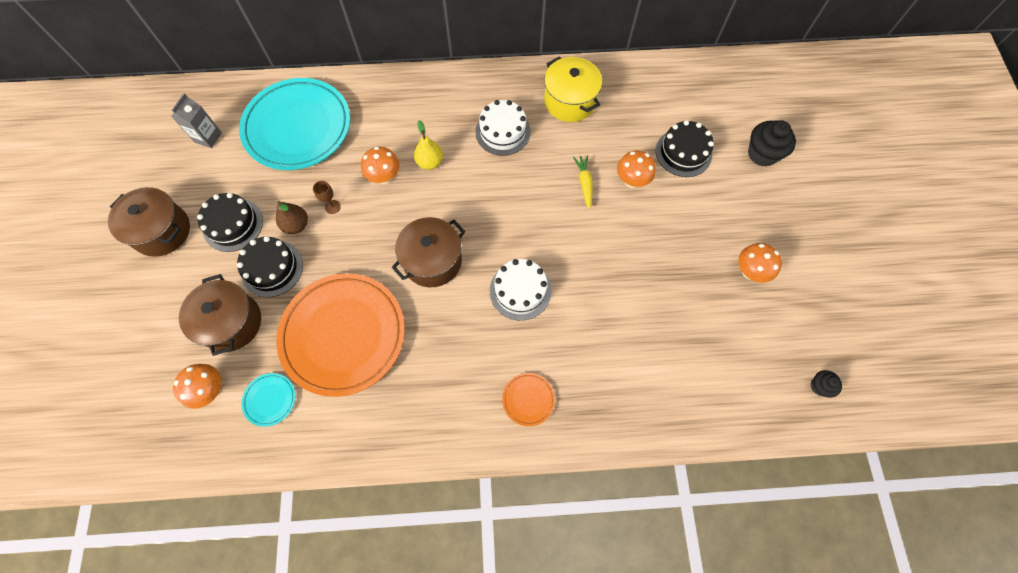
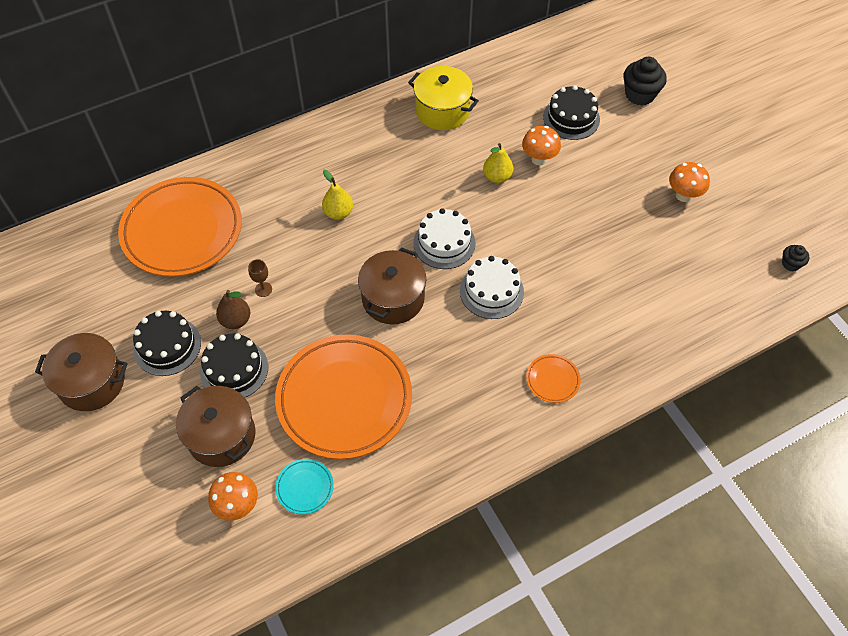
camera: 25 degrees left, 10 degrees down
(208, 137) = (88, 275): grey carton -> none
(298, 128) = (182, 231): turquoise plate -> orange plate
(384, 177) = (301, 243): orange mushroom -> none
(503, 132) = (394, 160): white cake -> white cake (444, 243)
(584, 183) = (497, 177): yellow carrot -> yellow pear

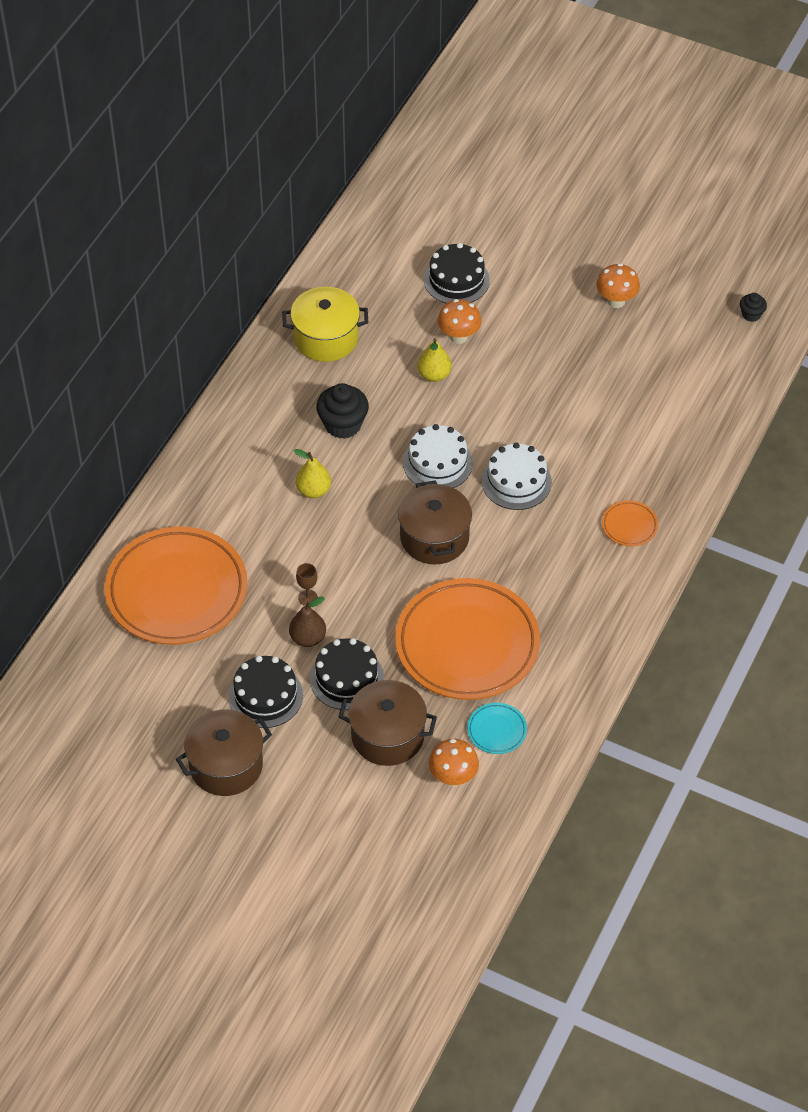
camera: 35 degrees left, 5 degrees down
(640, 94) = (502, 222): black cupcake -> black cupcake (343, 424)

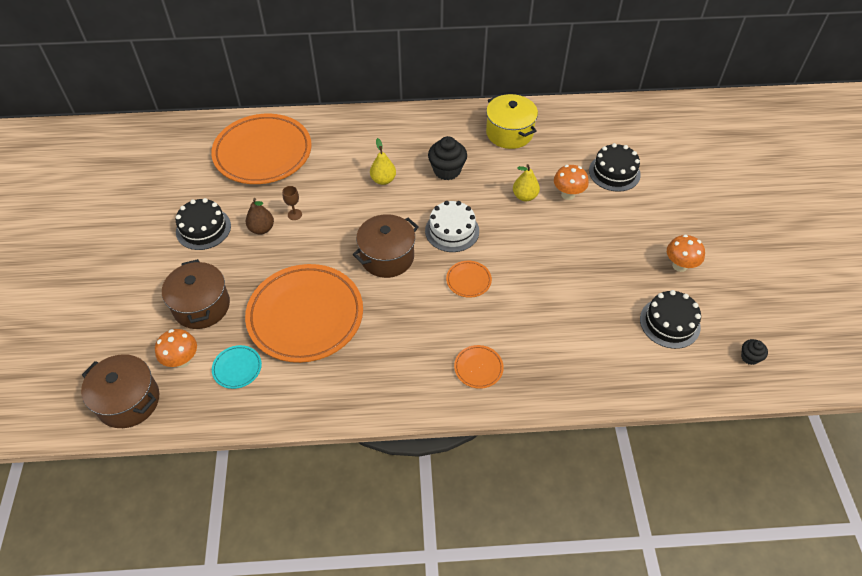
camera: 60 degrees right, 0 degrees up
(226, 765) = (138, 233): brown pot -> brown pot (128, 401)
(346, 678) = (239, 263): black cake -> black cake (669, 323)
(516, 481) = (468, 280): white cake -> orange plate

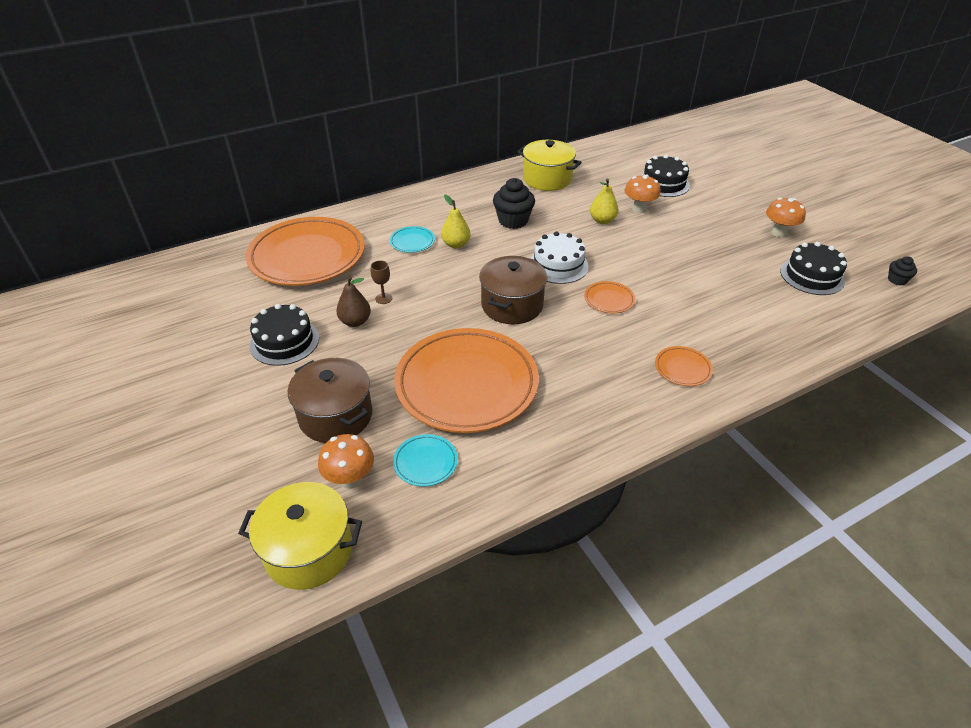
camera: 25 degrees left, 10 degrees down
(128, 401) = (308, 550): brown pot -> yellow pot
(350, 165) = (412, 242): none -> turquoise plate

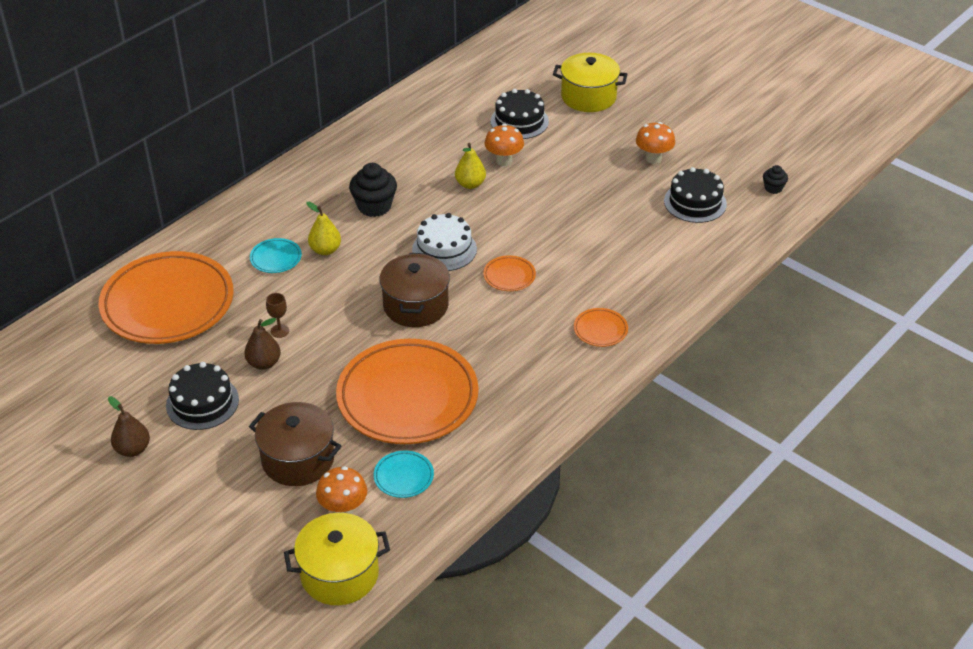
camera: 20 degrees left, 0 degrees up
(202, 366) = (133, 449): none -> brown pear
(547, 179) = (389, 143): yellow pot -> yellow pot (588, 97)

